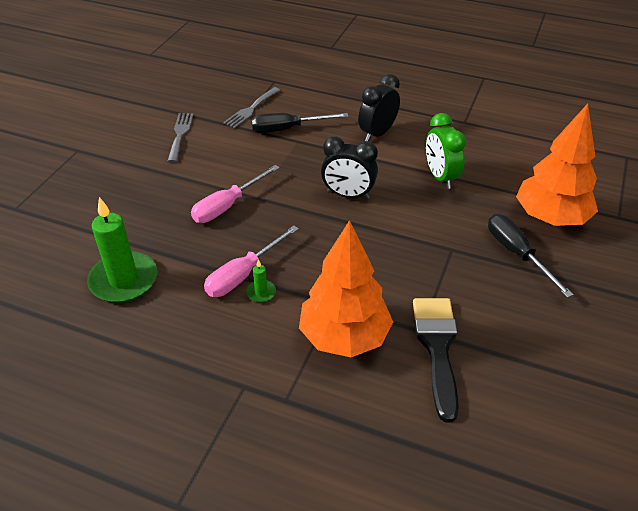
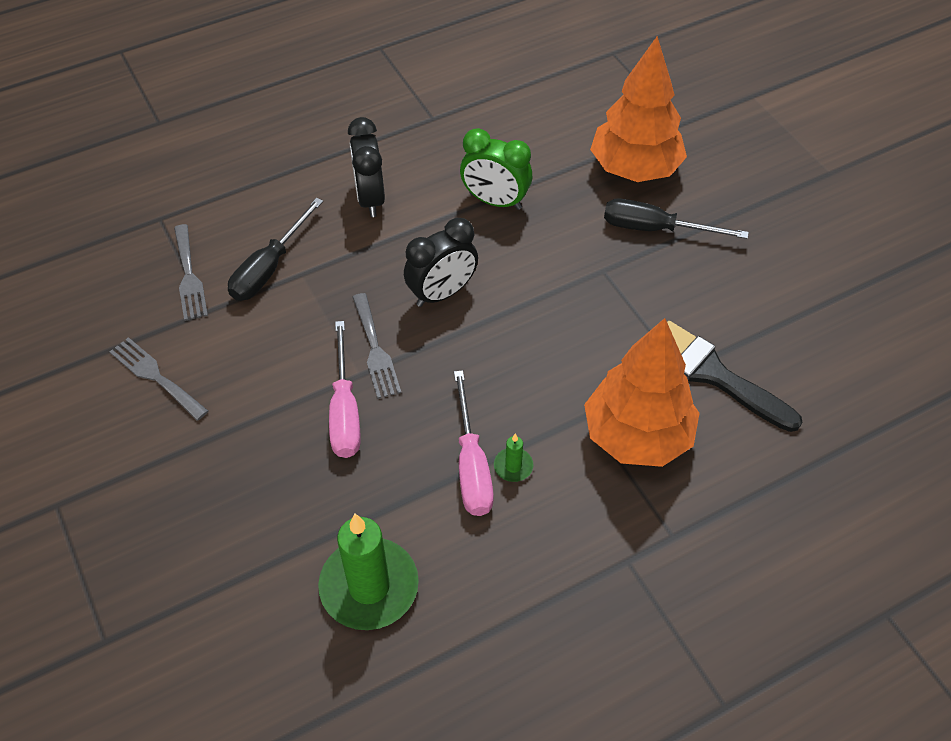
camera: 50 degrees left, 10 degrees up
(279, 193) = (375, 350): none -> grey fork

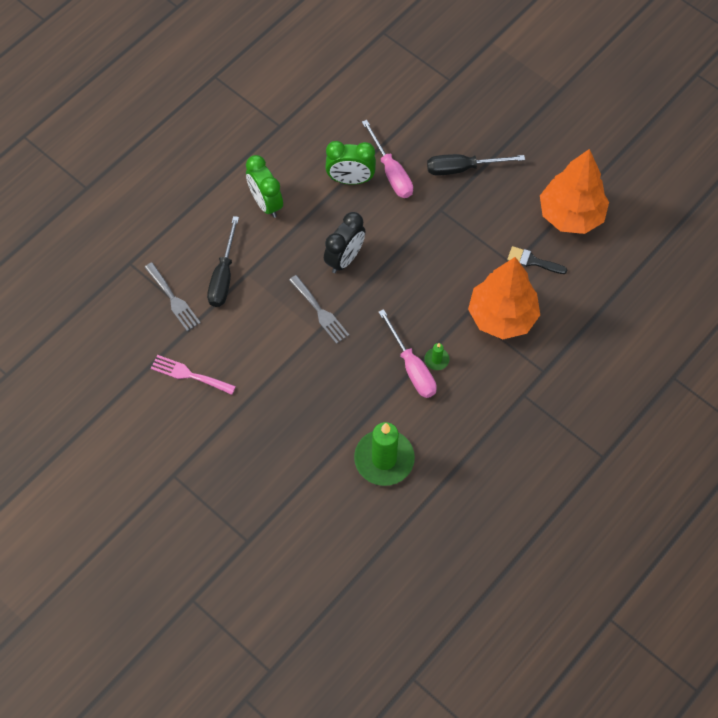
camera: 20 degrees left, 10 degrees up
(155, 376) = (189, 375): grey fork -> pink fork
(344, 410) = (320, 358): pink screwdriver -> pink screwdriver (391, 172)
(370, 198) = (266, 203): black clock -> green clock
(635, 169) = (433, 125): orange tree -> orange tree (571, 215)
(713, 374) = (533, 261): black brush -> black brush, size x0.55

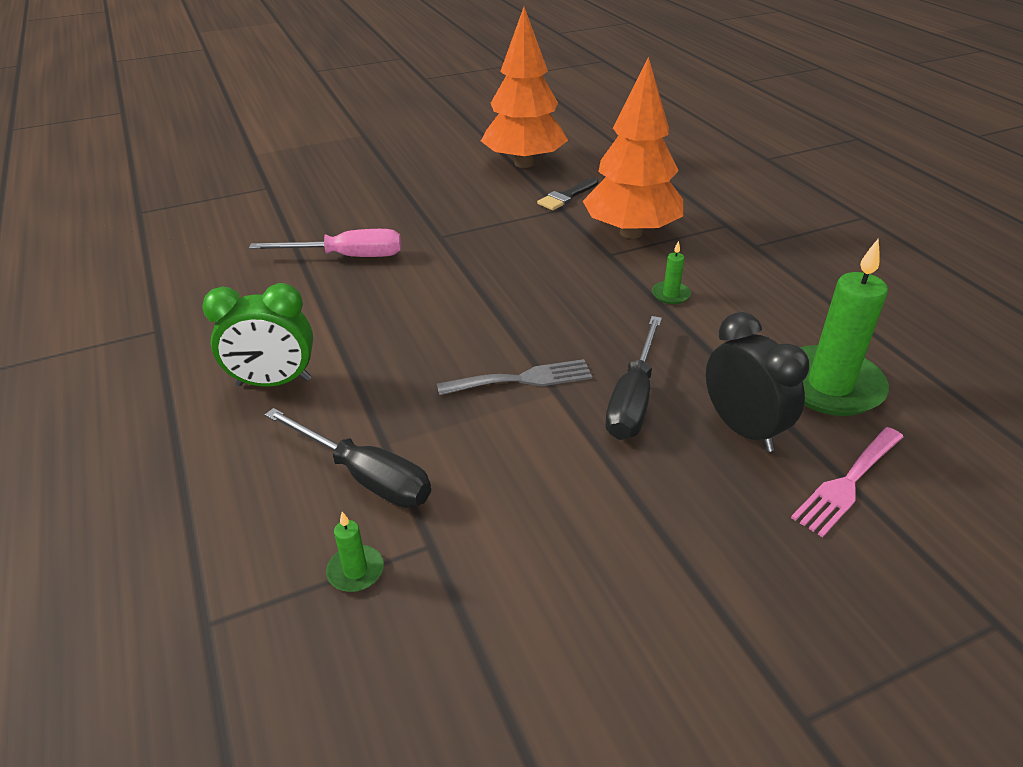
camera: 65 degrees left, 25 degrees down
(173, 299) = (355, 571): grey fork -> green candle
(189, 375) = (550, 601): pink fork -> pink fork (847, 483)
(345, 259) = (447, 330): black clock -> black clock (743, 429)
(350, 179) = (322, 291): green clock -> none
(411, 367) = (672, 318): pink screwdriver -> none
(462, 168) = (397, 208): black screwdriver -> black screwdriver (633, 399)

